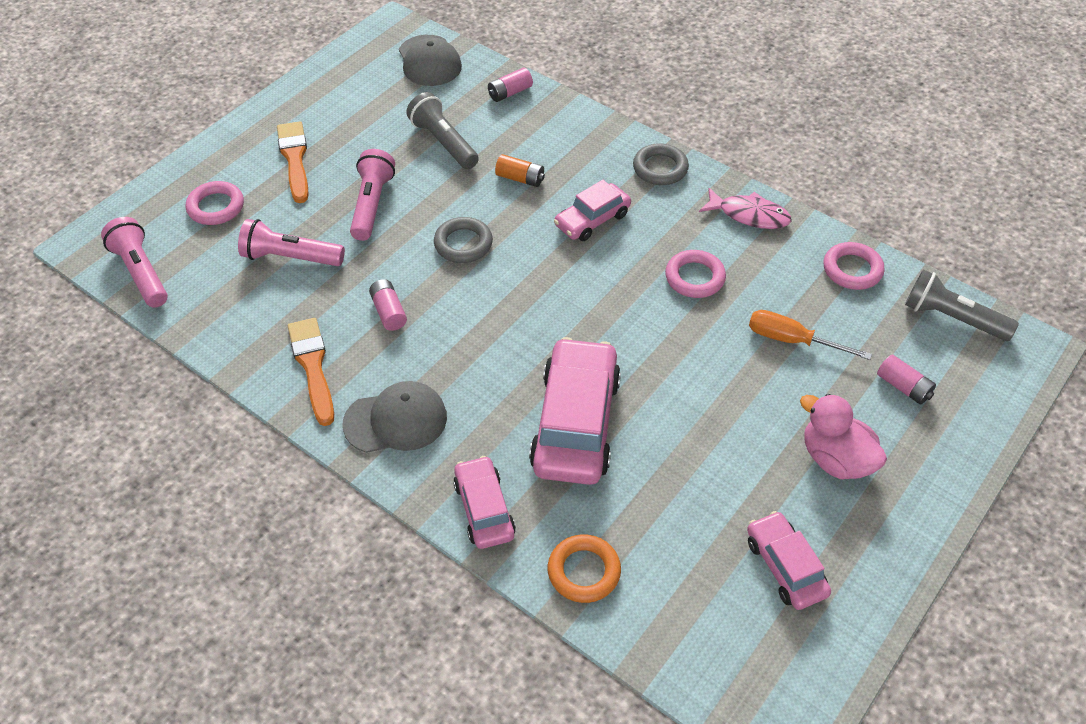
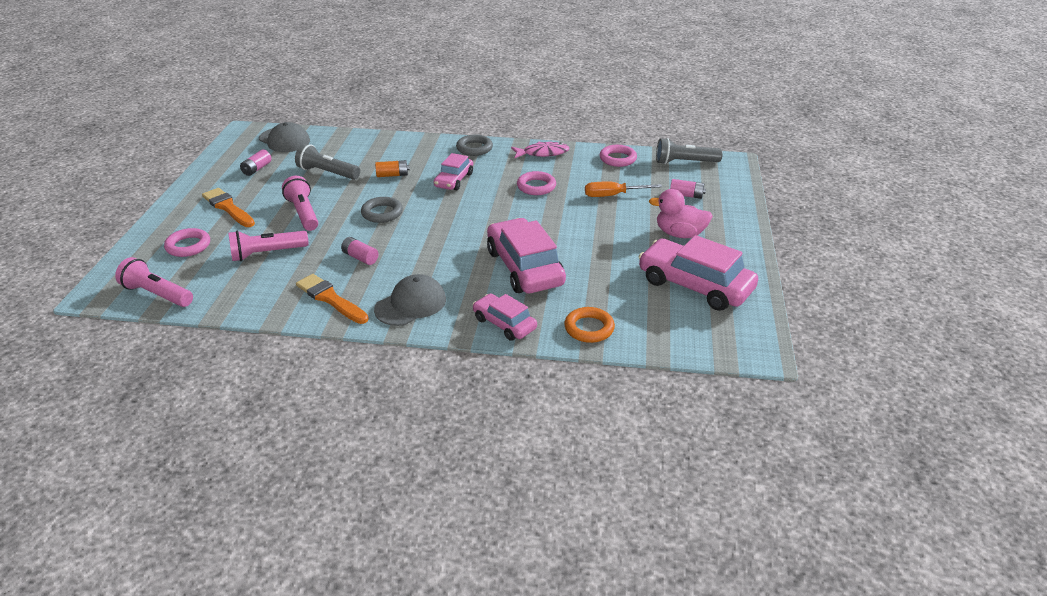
camera: 30 degrees left, 15 degrees down
(510, 93) = (351, 141): pink battery -> pink battery (257, 169)
(785, 567) = (695, 285): pink car -> pink car, size x1.76

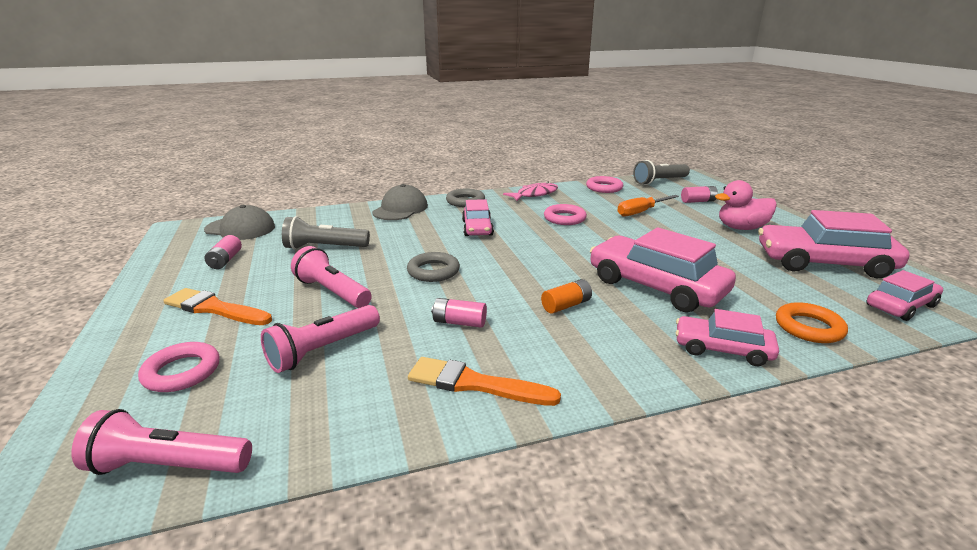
camera: 25 degrees left, 10 degrees down
(392, 175) = (405, 236): orange battery -> orange battery (566, 305)
(411, 304) = (588, 359): grey cap -> grey cap (400, 209)
(691, 335) = (900, 306): none -> pink car

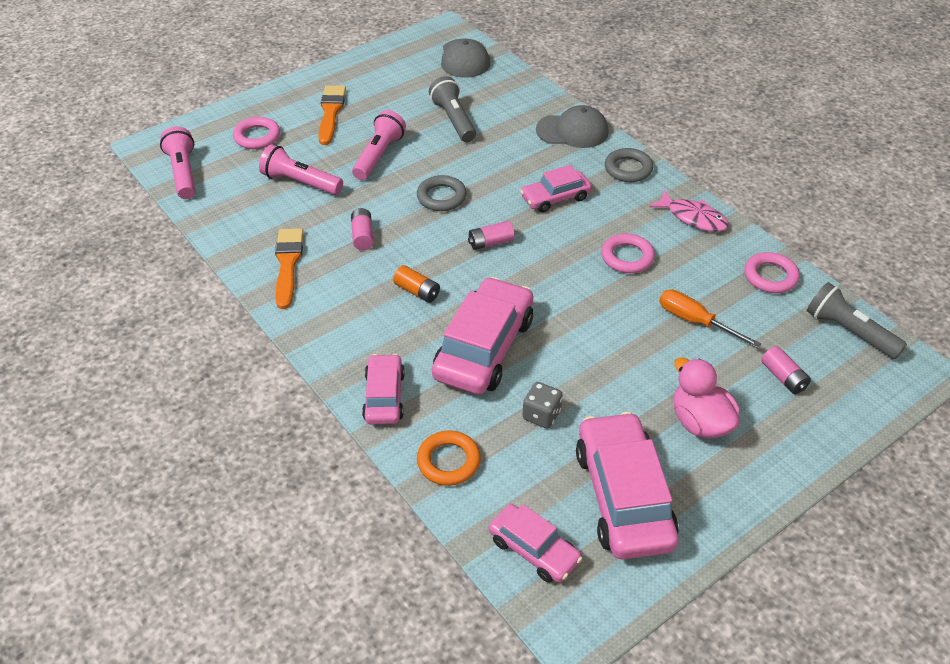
camera: 70 degrees right, 20 degrees up
(225, 260) = (402, 81): pink battery -> pink battery (490, 242)
(740, 277) = (541, 415): none -> grey dice

